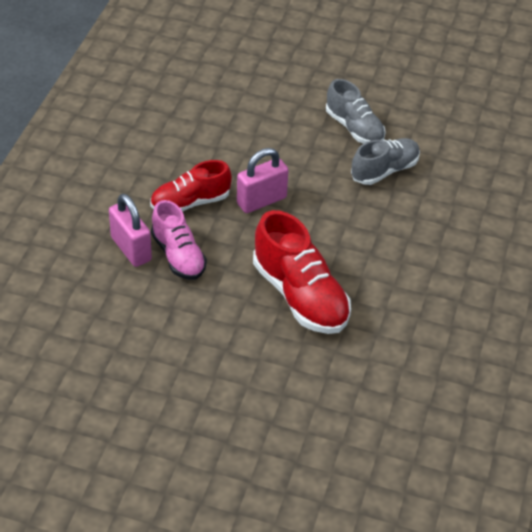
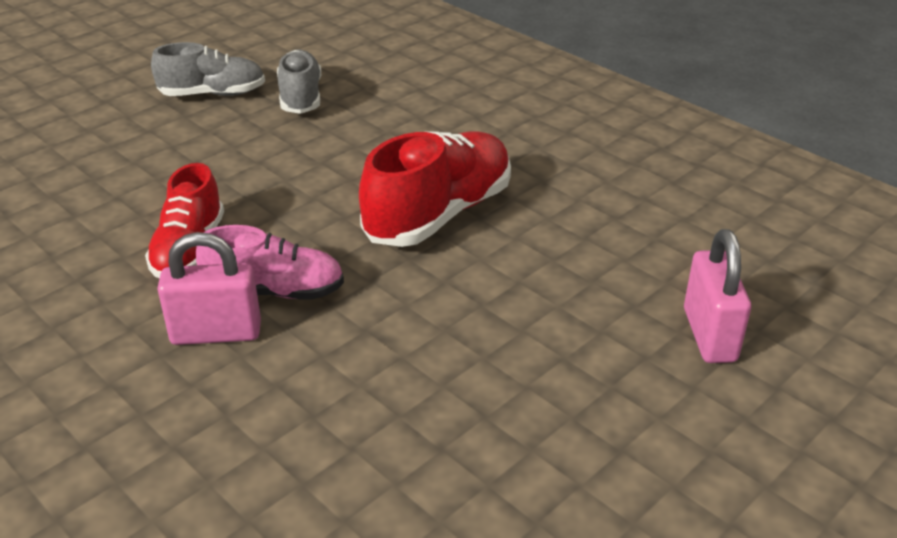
camera: 60 degrees left, 10 degrees down
(261, 201) = (252, 192): pink padlock -> pink padlock (709, 335)
(300, 296) = (439, 214): red shoe -> red shoe turned 45 degrees counterclockwise

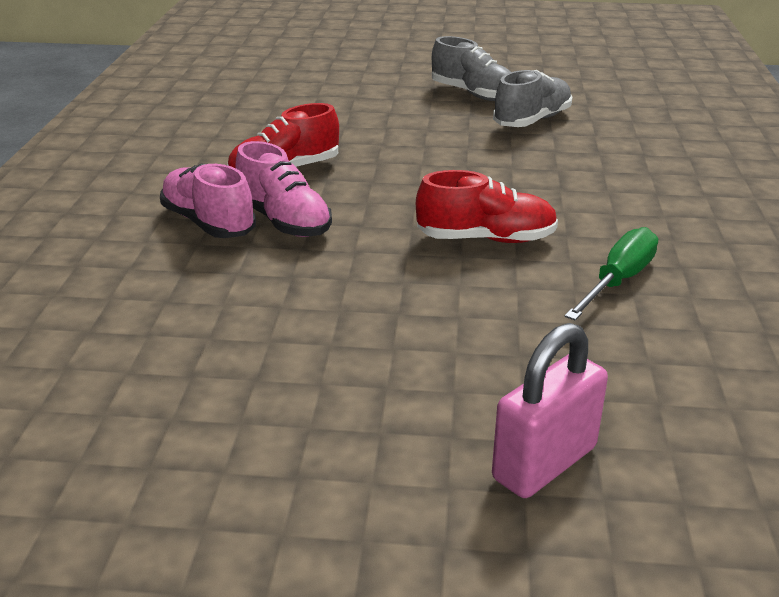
camera: 50 degrees right, 5 degrees down
(216, 333) = (208, 223): pink padlock -> pink shoe
(439, 214) = (486, 239): red shoe -> red shoe, size x0.65
(559, 195) = (618, 281): none -> green screwdriver

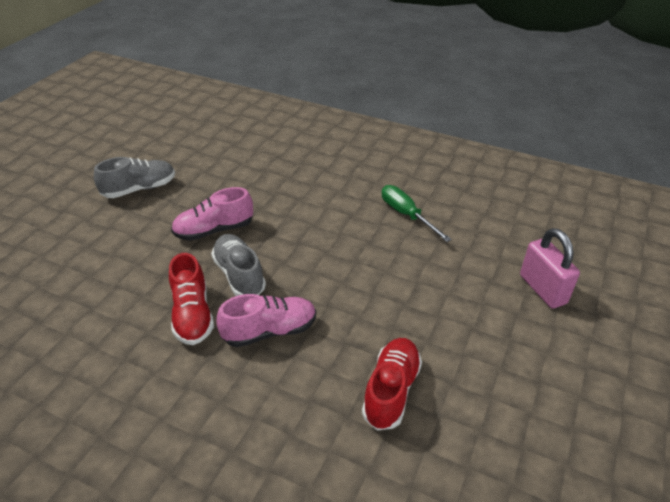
camera: 70 degrees left, 10 degrees up
(208, 223) = (248, 374): pink shoe -> pink shoe (214, 230)
(486, 239) = (342, 246): red shoe -> red shoe (391, 391)
(532, 120) = (203, 179): grey shoe -> grey shoe (239, 275)

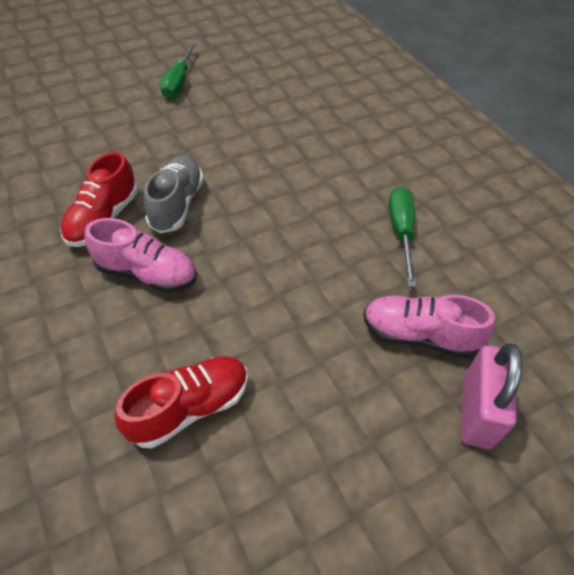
camera: 35 degrees right, 10 degrees up
(139, 189) = (179, 82): grey shoe -> green screwdriver
(214, 230) = (199, 150): pink shoe -> pink shoe (419, 335)

